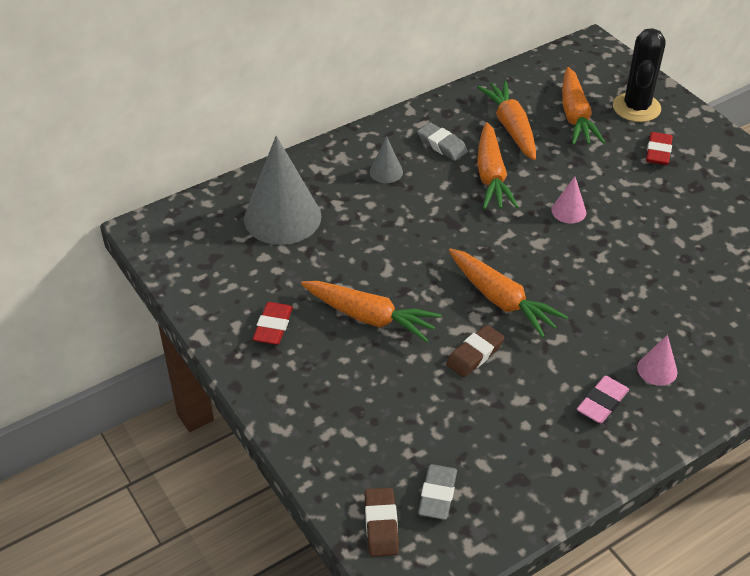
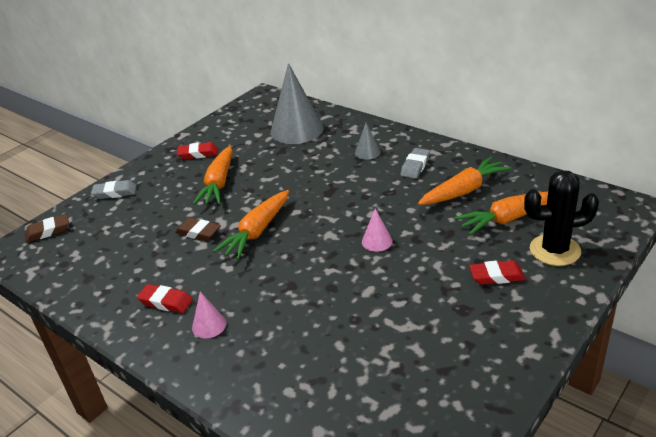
camera: 75 degrees right, 10 degrees down
(437, 495) = (72, 246): grey eraser -> grey eraser (115, 193)
(491, 176) = (395, 195): orange carrot -> none
(602, 403) = (166, 302): pink eraser -> red eraser

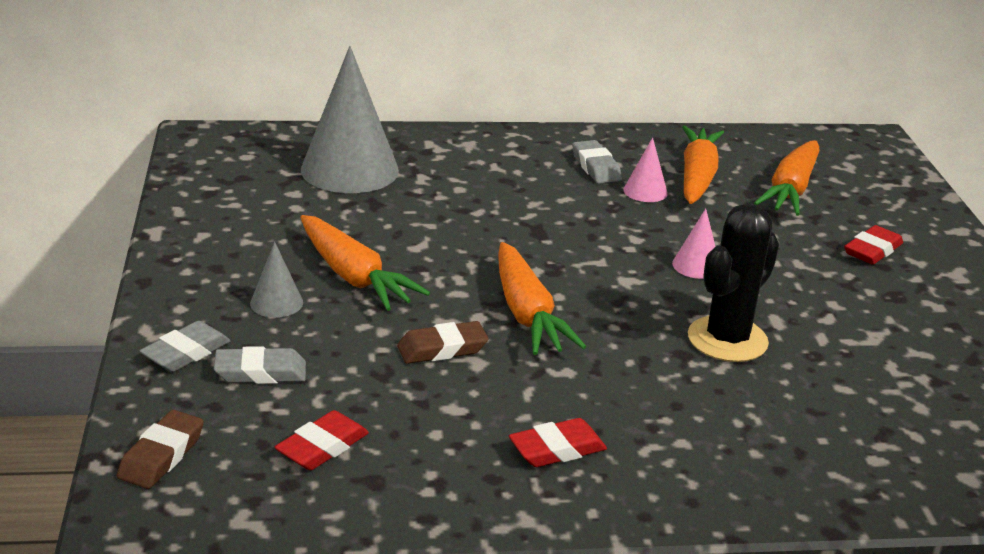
camera: 50 degrees left, 5 degrees down
(124, 212) = (260, 372): none -> grey eraser
(198, 154) = (239, 249): red eraser -> red eraser (322, 447)
(209, 325) = (665, 445): pink cone -> pink cone (645, 191)
(367, 152) = (506, 169): grey cone -> grey cone (276, 303)
(555, 250) = (881, 205): black cactus -> black cactus (727, 339)

